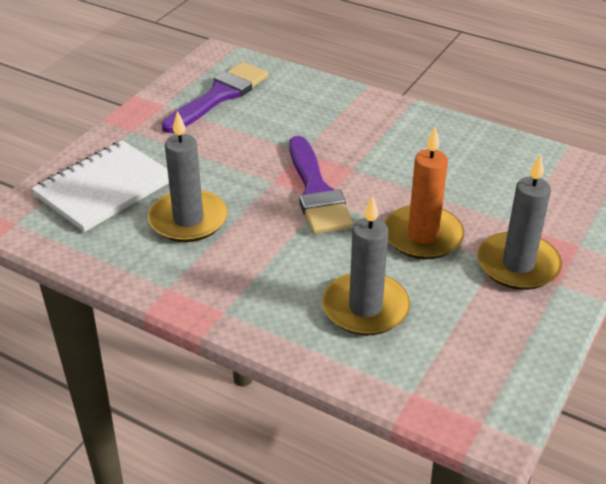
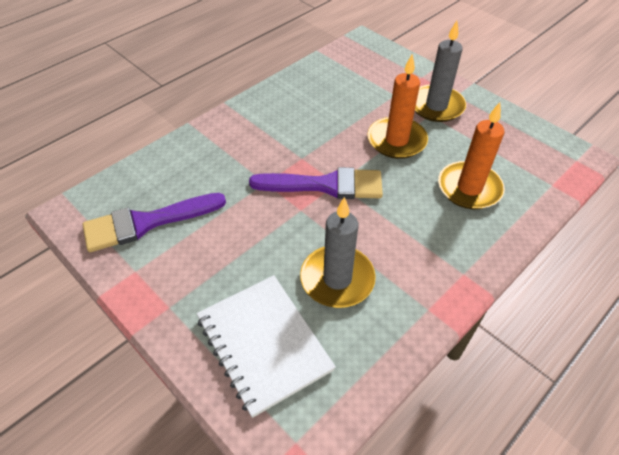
camera: 75 degrees left, 10 degrees up
(219, 96) = (146, 223): purple brush -> purple brush turned 75 degrees counterclockwise
(365, 308) = (469, 188): grey candle -> orange candle

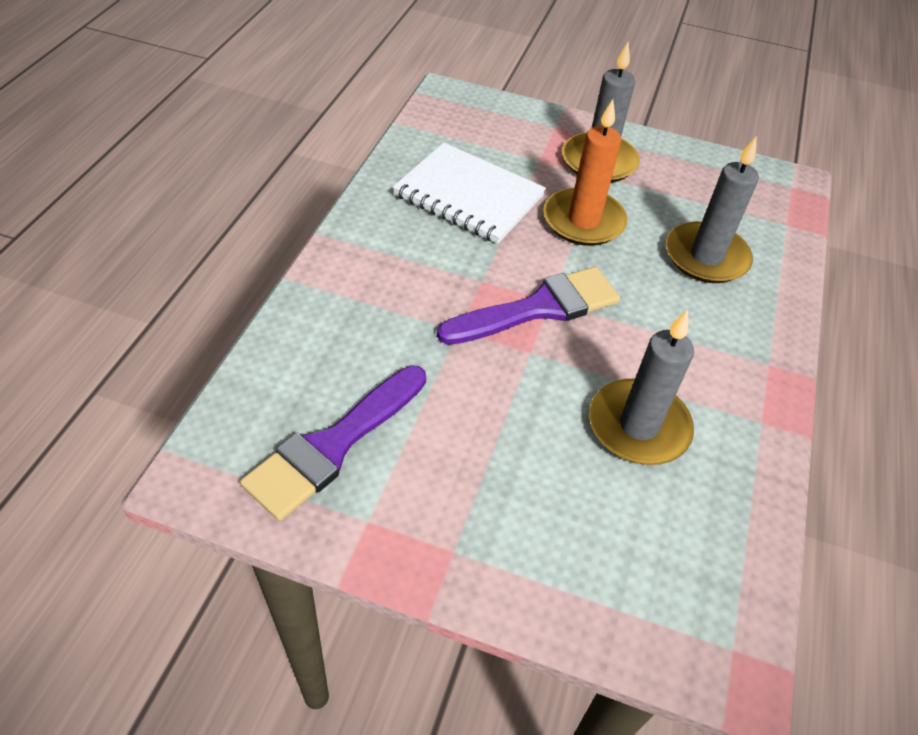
camera: 30 degrees left, 0 degrees up
(263, 344) = (611, 546): white notebook -> white notebook (468, 196)
(469, 188) = (706, 256): orange candle -> grey candle

